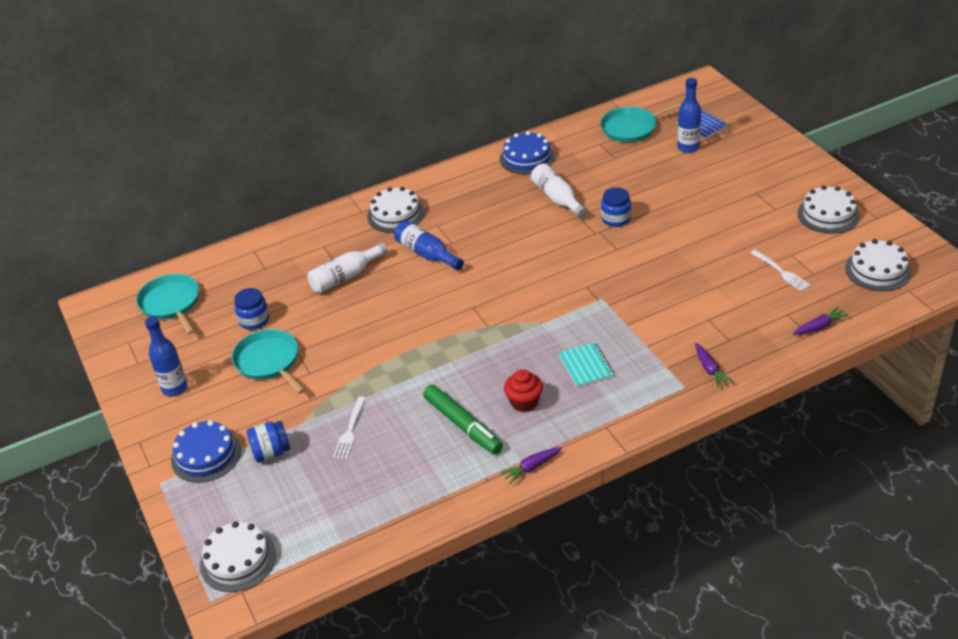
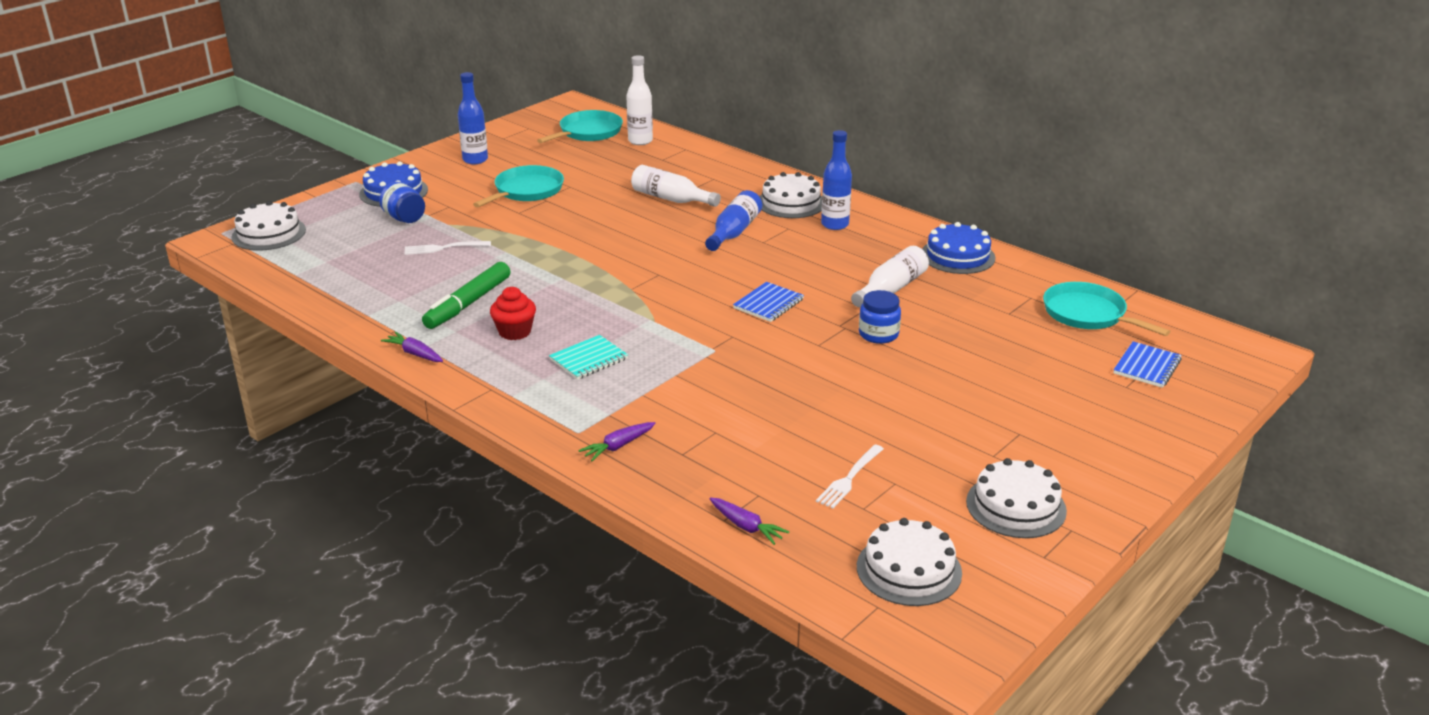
camera: 65 degrees right, 10 degrees down
(216, 274) = (640, 141): none -> white bottle
(254, 320) = (582, 172): blue jar -> none
(549, 259) = (768, 304): none -> blue notebook
(688, 147) = (1081, 363): blue bottle -> blue bottle (835, 224)

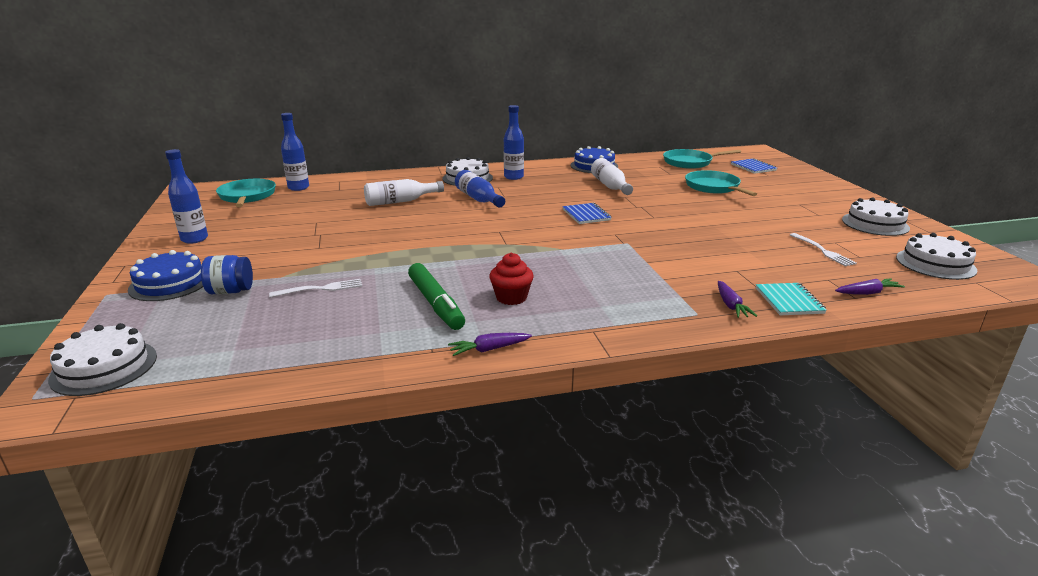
camera: 55 degrees left, 5 degrees down
(444, 248) = (320, 289): white fork -> white fork turned 135 degrees counterclockwise
(526, 191) = (290, 236): turquoise pan -> turquoise pan (713, 187)
(588, 359) = (591, 283): turquoise notebook -> turquoise notebook (789, 301)
(640, 141) = (298, 188): white bottle -> blue bottle
(878, 334) = (659, 202): blue jar -> none

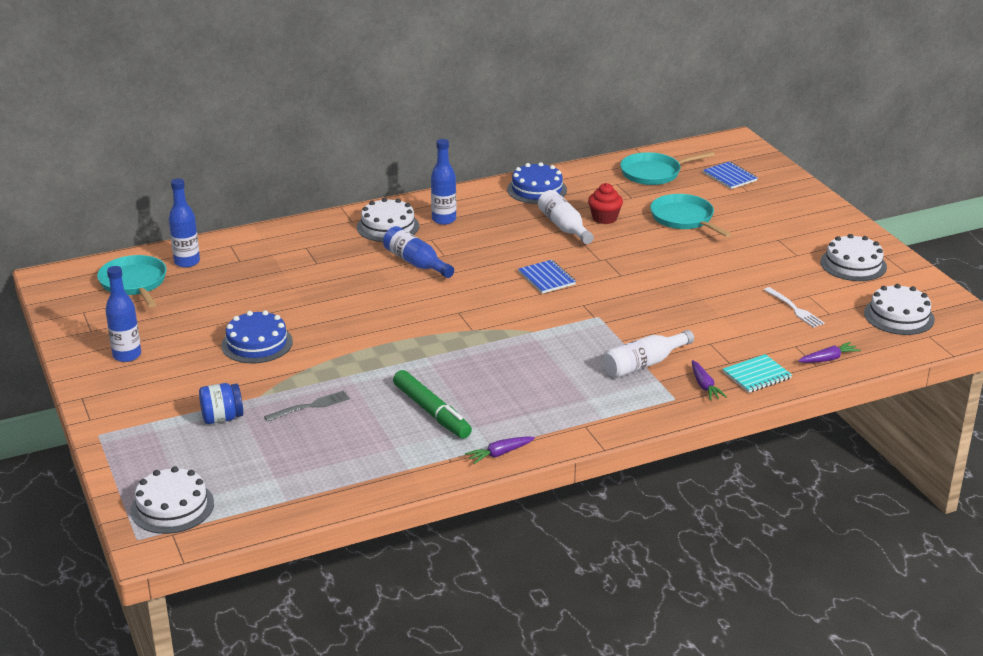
camera: 10 degrees left, 5 degrees up
(170, 283) = (152, 415): blue cake -> blue cake (257, 343)
(320, 289) = (310, 406): white fork -> grey fork
(400, 201) = (325, 275): white bottle -> white bottle (644, 364)
(511, 297) = (500, 398): red cupcake -> red cupcake (604, 218)
(789, 301) = (756, 375): turquoise notebook -> turquoise notebook turned 75 degrees clockwise

